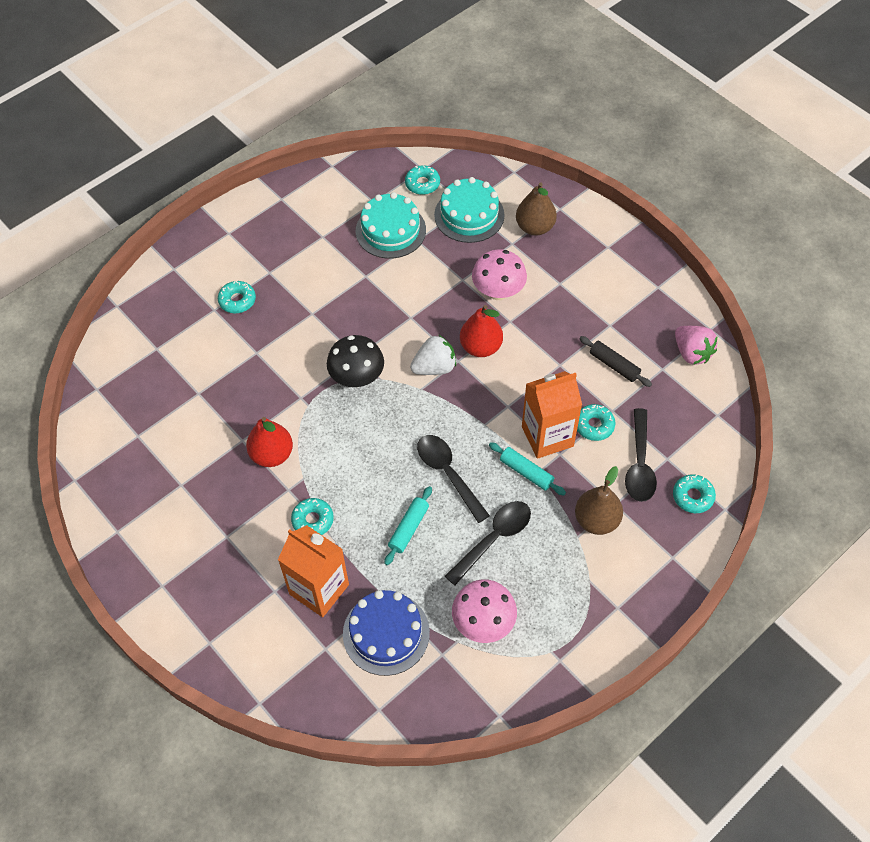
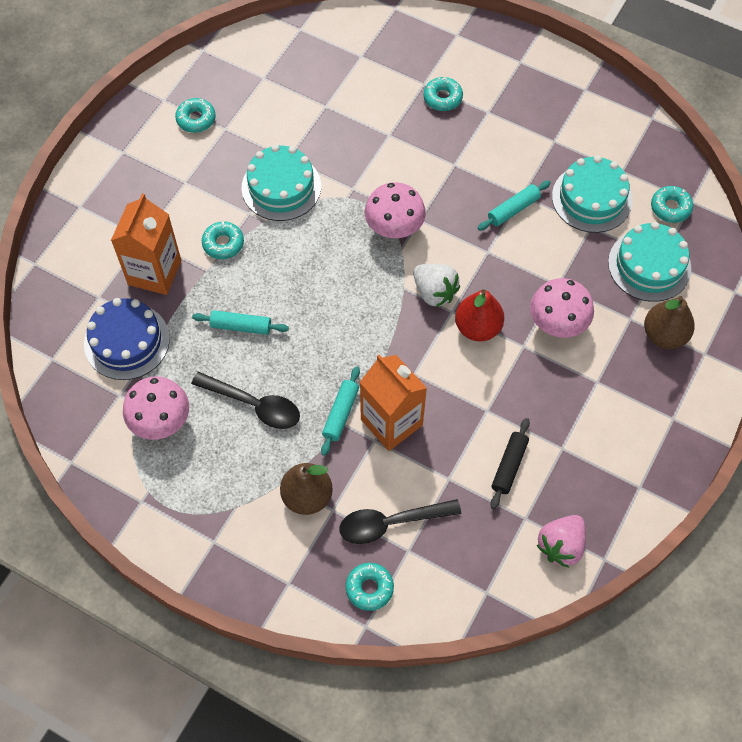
camera: 70 degrees right, 5 degrees up
(272, 454) = (281, 187): red pear -> turquoise cake
(357, 378) = (394, 228): black mushroom -> pink mushroom
(377, 286) = (513, 209): none -> turquoise rolling pin
(448, 474) = (313, 342): black spoon -> none
(594, 425) = (422, 465): turquoise donut -> turquoise donut (196, 119)

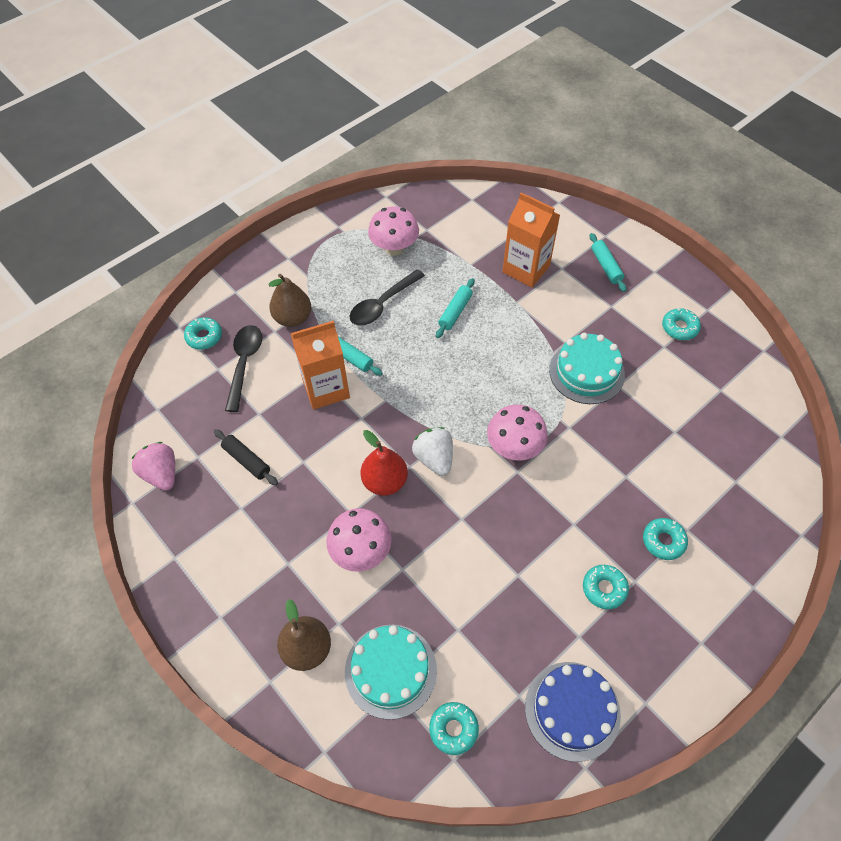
camera: 110 degrees right, 5 degrees down
(127, 341) = (470, 241): blue cake -> blue cake (572, 710)
(223, 244) = (539, 318): turquoise donut -> turquoise donut (604, 588)
(434, 292) = (434, 458): white strawberry -> white strawberry turned 90 degrees clockwise
(513, 209) = (502, 559): turquoise rolling pin -> turquoise rolling pin (606, 266)
(591, 198) = (492, 645): turquoise cake -> none

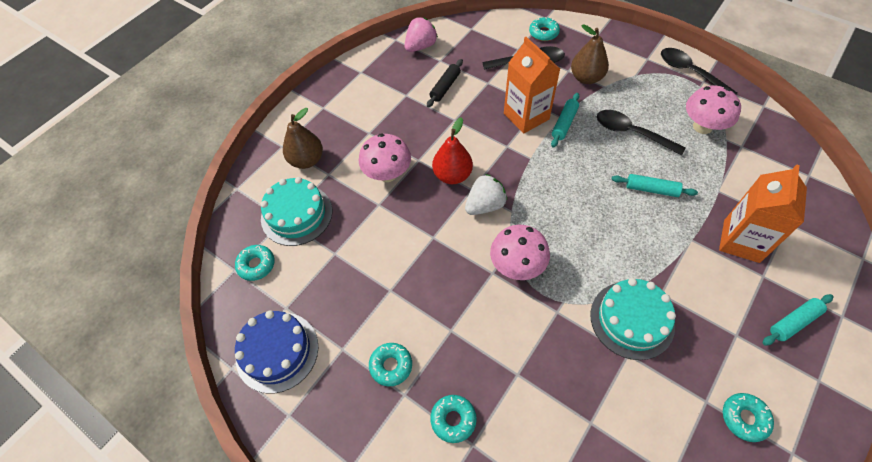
camera: 80 degrees right, 0 degrees up
(322, 232) = (690, 72): none -> black spoon

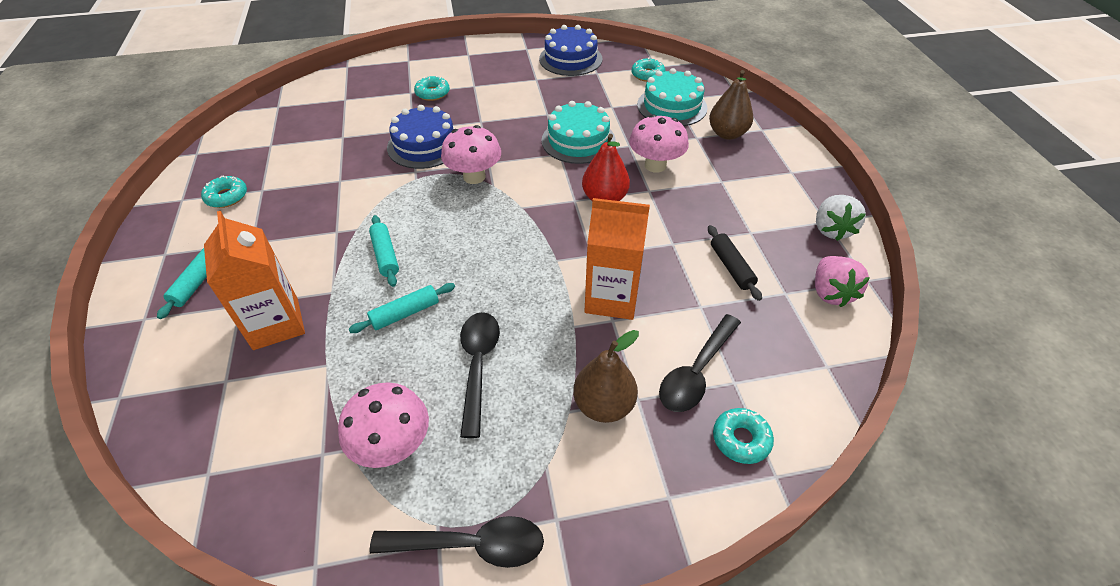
camera: 130 degrees right, 10 degrees down
(391, 366) = (497, 89): turquoise donut -> none
(485, 205) = (548, 196): white strawberry -> white strawberry (831, 229)
(524, 339) = (425, 145): none -> blue cake
(564, 123) = (563, 320): turquoise rolling pin -> turquoise rolling pin (385, 255)
(631, 133) = (478, 365): black spoon -> black spoon turned 75 degrees counterclockwise
(632, 319) = (351, 200): turquoise cake -> turquoise cake (578, 140)

